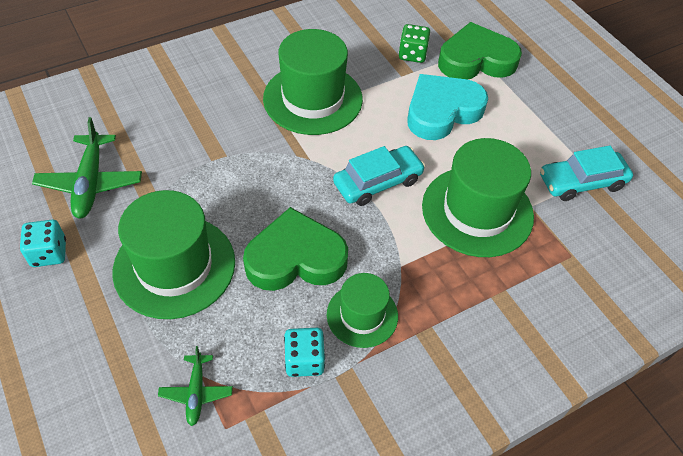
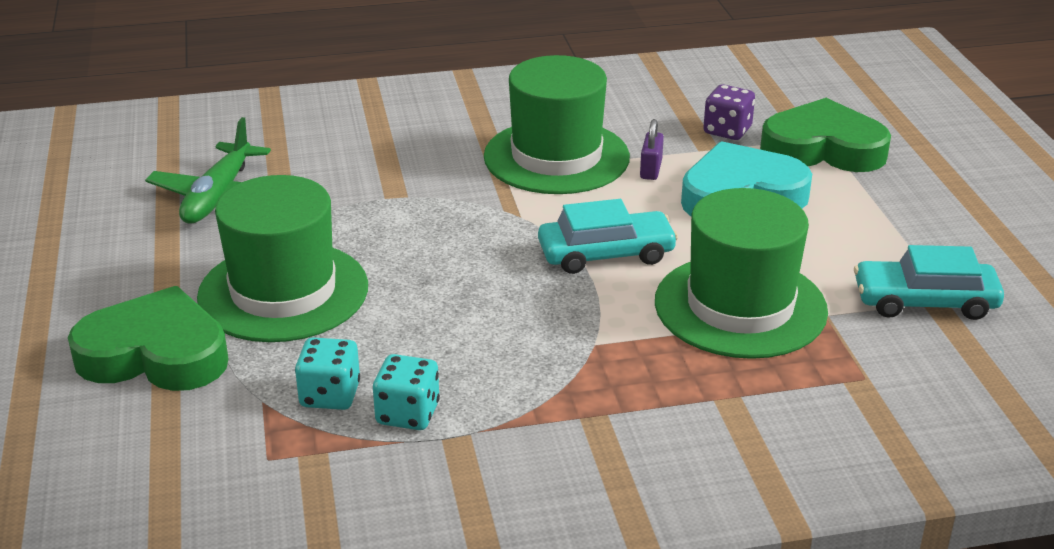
camera: 20 degrees right, 20 degrees down
(49, 253) = (133, 253): turquoise dice -> turquoise dice (330, 395)
(196, 393) = (248, 417): green plane -> none
(295, 258) = (448, 311): green heart -> green heart (155, 354)
(362, 315) = (512, 384): green hat -> none
(377, 99) = (650, 169): none -> purple padlock
(412, 54) = (727, 130): green dice -> purple dice

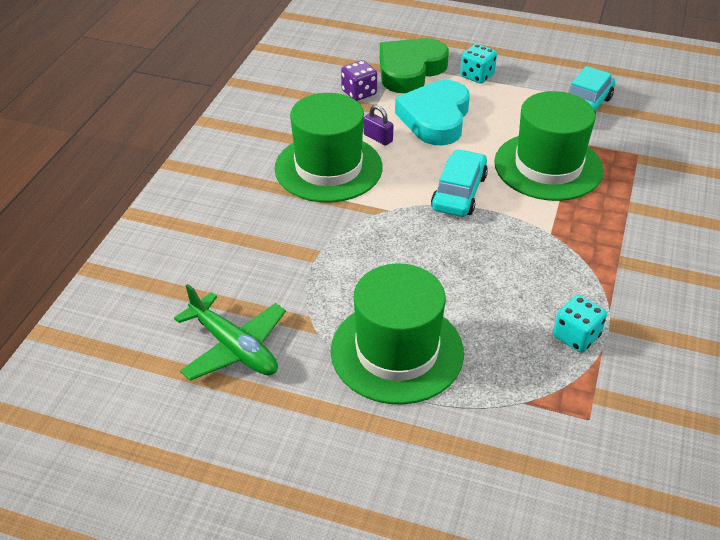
camera: 60 degrees left, 10 degrees up
(155, 354) = (431, 445): green heart -> none
(330, 395) = (536, 366): turquoise dice -> turquoise dice (477, 76)

